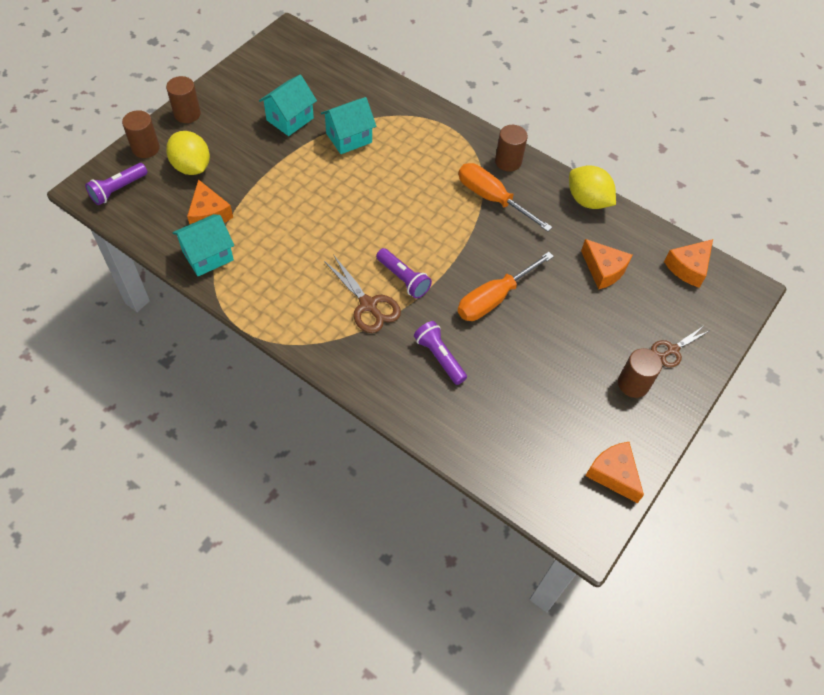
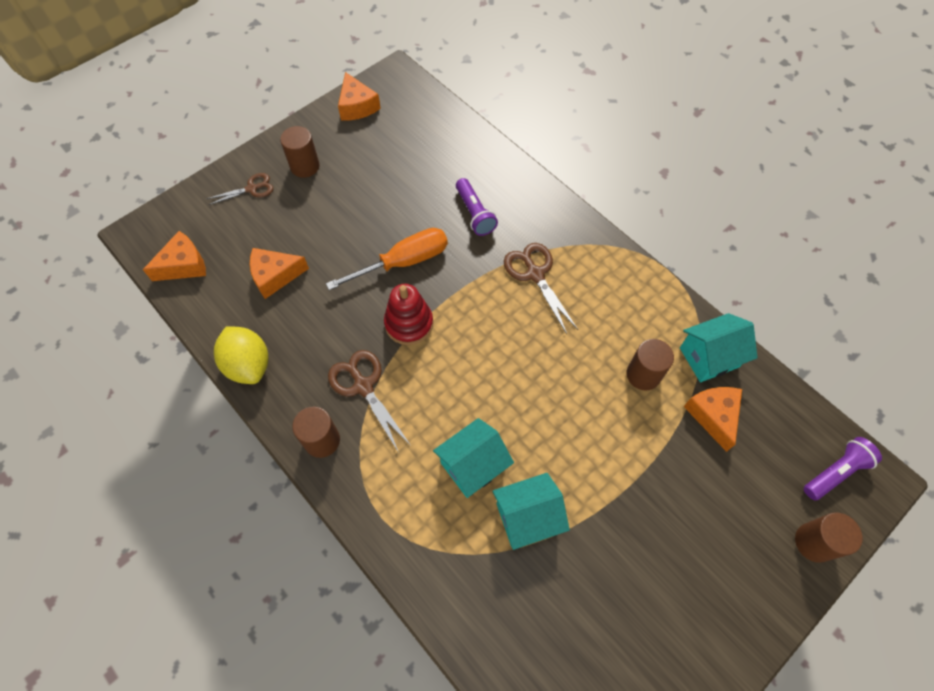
camera: 165 degrees left, 5 degrees up
(187, 114) = (764, 606): brown cylinder -> brown cylinder (643, 375)
(191, 167) = (744, 497): yellow lemon -> none
(290, 119) = (609, 569): turquoise house -> turquoise house (473, 466)
(403, 279) = (493, 297): purple flashlight -> none
(471, 247) = (409, 323): none -> red stacking toy
(491, 198) = (363, 386): orange screwdriver -> brown scissors
(603, 270) = (275, 276): orange cheese -> orange cheese turned 75 degrees counterclockwise

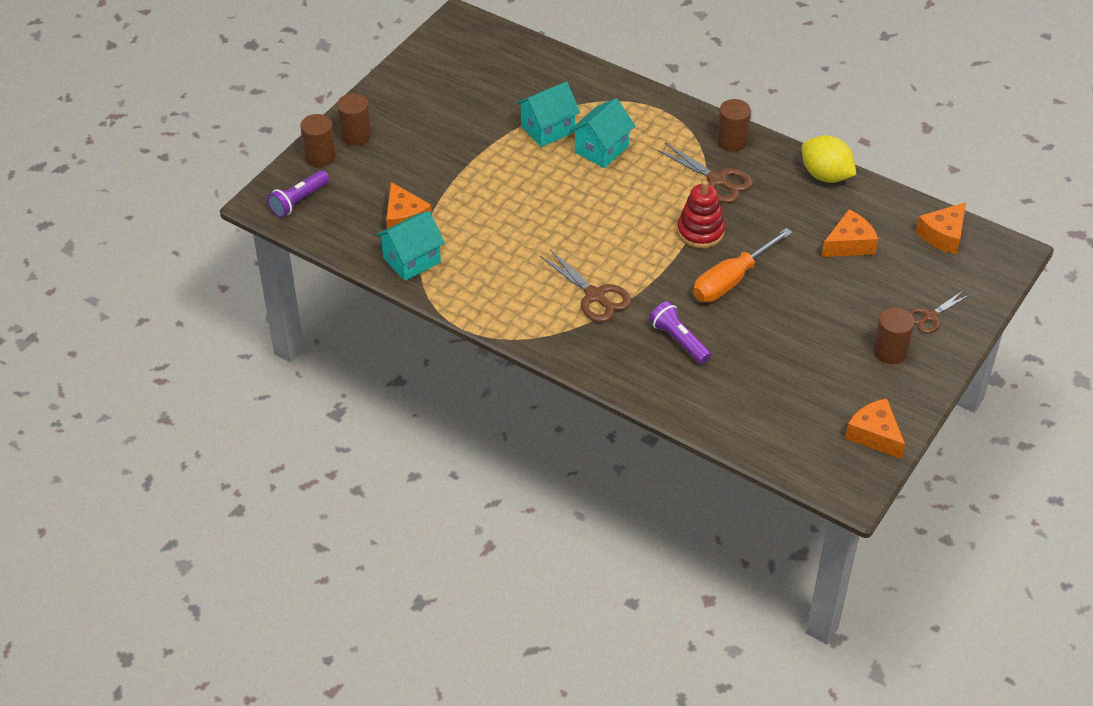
camera: 165 degrees right, 15 degrees down
(643, 375) = (471, 235): brown cylinder -> brown cylinder (355, 135)

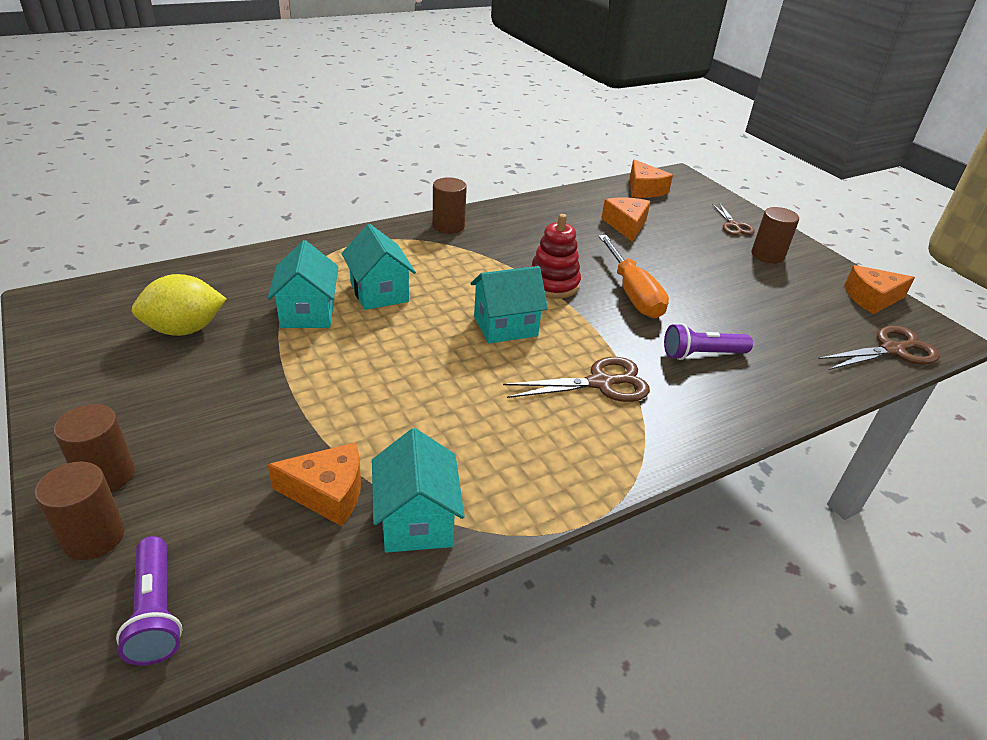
camera: 65 degrees left, 10 degrees down
(619, 227) = (505, 326): none -> turquoise house
(717, 180) = (492, 251): brown scissors -> brown scissors (892, 350)
(825, 175) = (535, 205): yellow lemon -> yellow lemon (185, 329)

